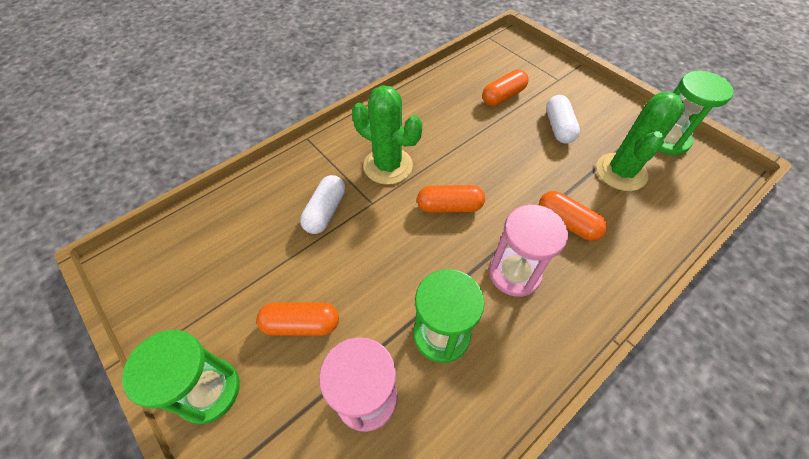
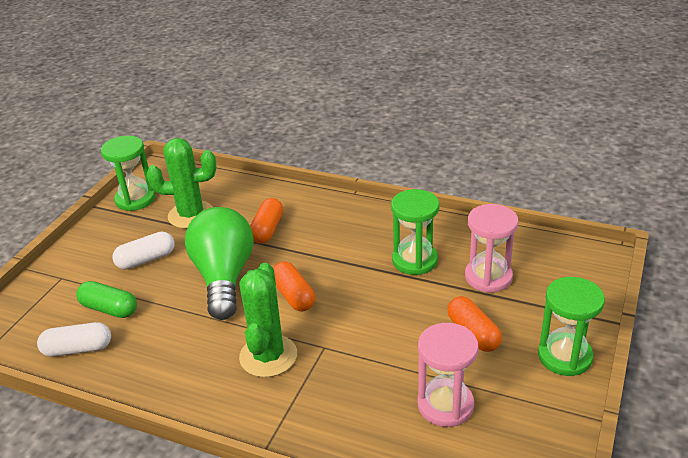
camera: 115 degrees left, 20 degrees down
(325, 211) = (358, 375): white capsule -> white capsule (78, 349)
(503, 96) = (109, 309): orange capsule -> green capsule
(504, 168) = (224, 277): none -> green light bulb
(514, 273) = (336, 242): pink hourglass -> pink hourglass (445, 405)

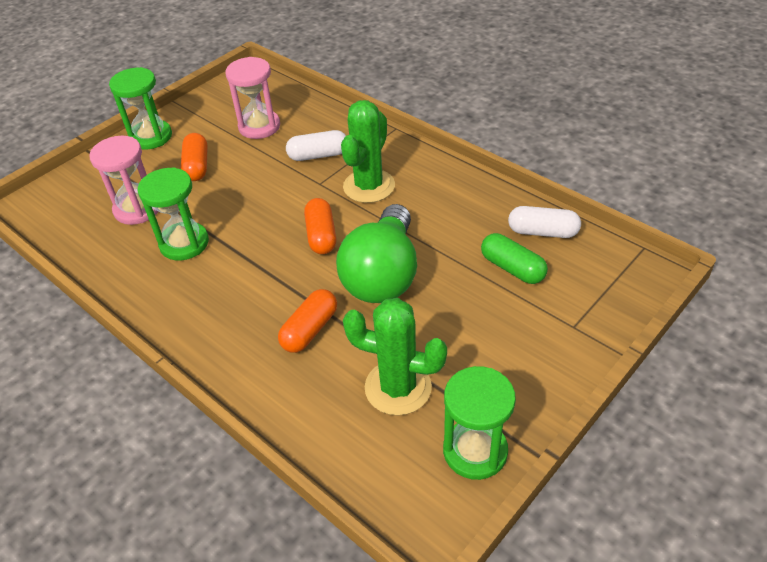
camera: 160 degrees left, 10 degrees up
(146, 260) = (467, 325): white capsule -> white capsule (318, 155)

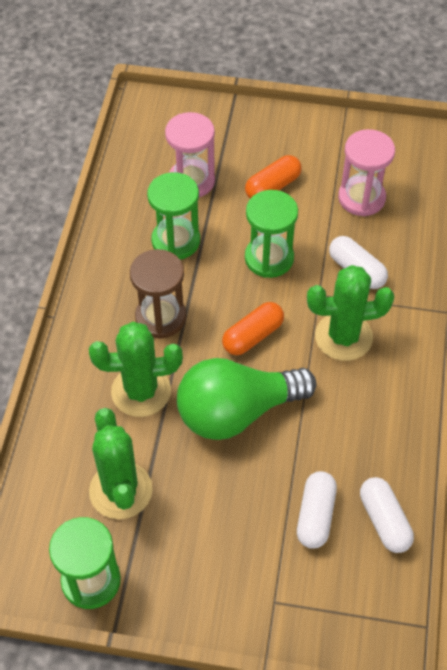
camera: 55 degrees right, 10 degrees up
(151, 137) = (285, 127): green hourglass -> green hourglass (269, 258)
(249, 285) = (160, 317): none -> brown hourglass
(310, 330) = (141, 391): orange capsule -> green cactus
(512, 268) = (315, 515): green capsule -> white capsule

